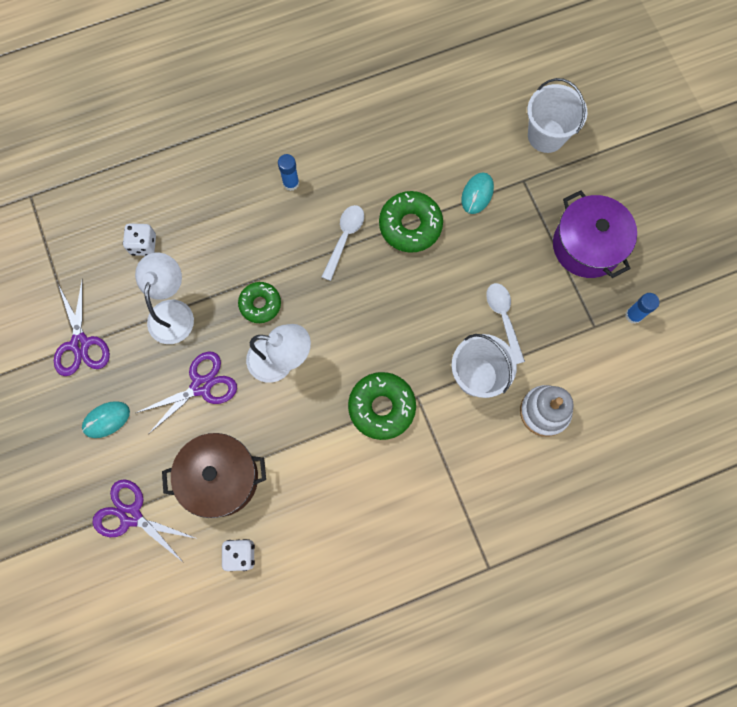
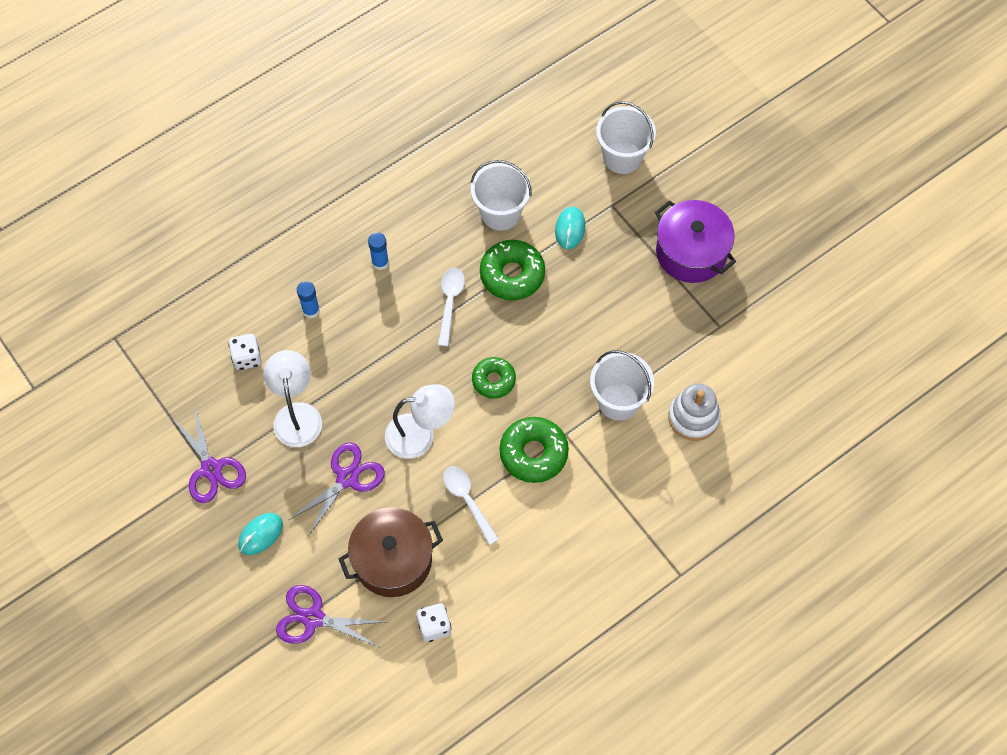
camera: 15 degrees left, 10 degrees down
(260, 304) = (383, 386): green donut -> green donut (493, 380)
(416, 163) = (500, 213): none -> white bucket
(503, 318) = (629, 340): white spoon -> white spoon (467, 500)
(633, 315) = (754, 307): blue glue stick -> blue glue stick (311, 310)

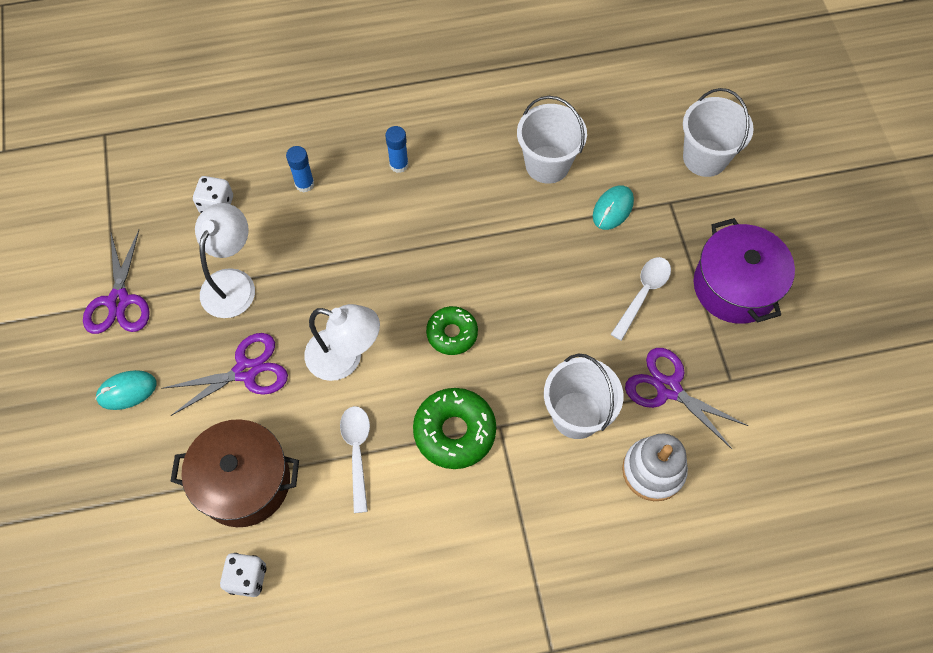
camera: 25 degrees right, 0 degrees up
(313, 618) = (128, 507): purple scissors -> purple scissors (668, 388)
(450, 302) = (448, 233): white spoon -> white spoon (643, 294)
(512, 275) = (528, 231): green donut -> none

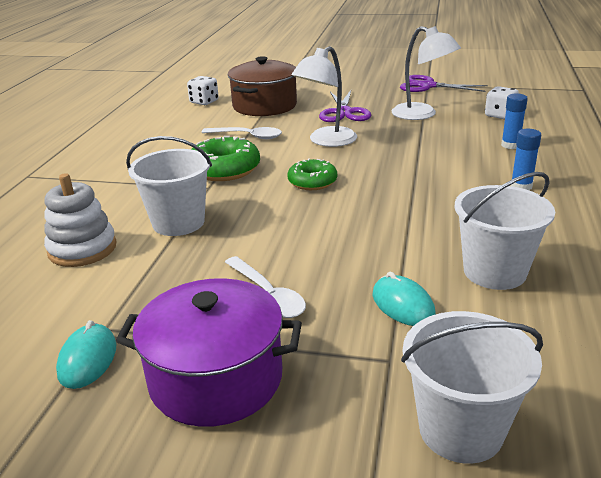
camera: 115 degrees right, 35 degrees down
(127, 391) = (358, 84): turquoise mouse -> turquoise mouse (88, 359)
(668, 388) = (145, 280): purple scissors -> none

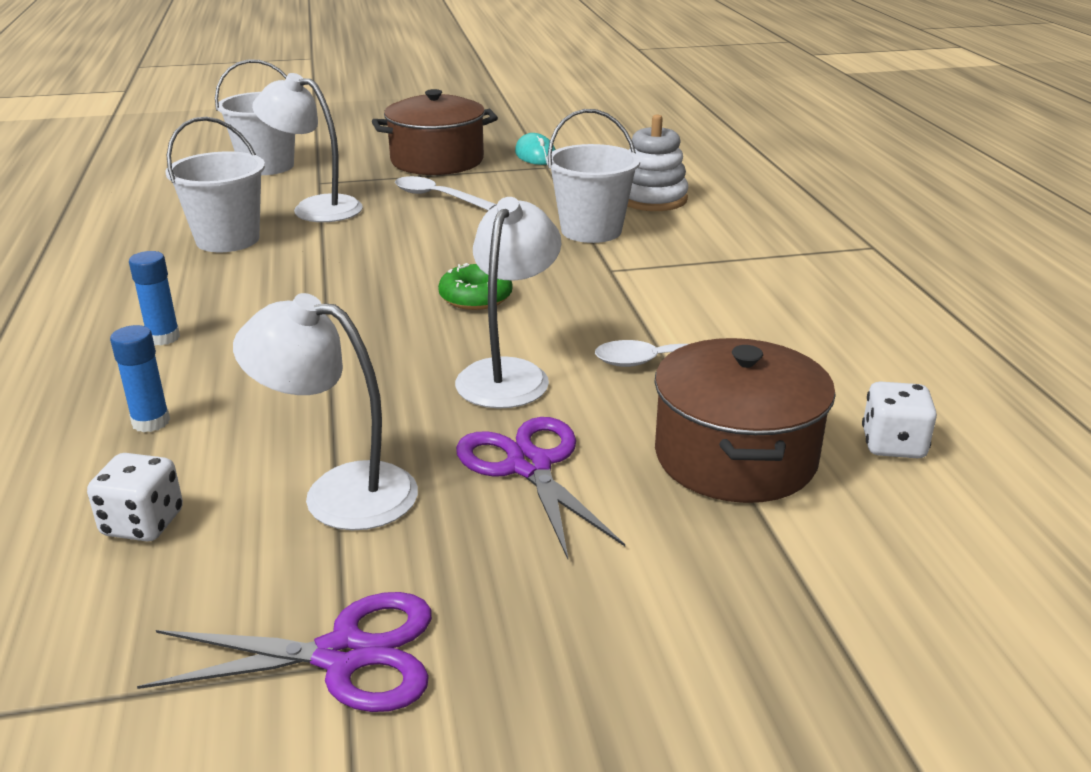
camera: 155 degrees right, 0 degrees up
(216, 378) = (437, 161): purple pot -> brown pot
(224, 169) = (622, 295): green donut -> none
(403, 305) = (315, 208): turquoise mouse -> white lamp

